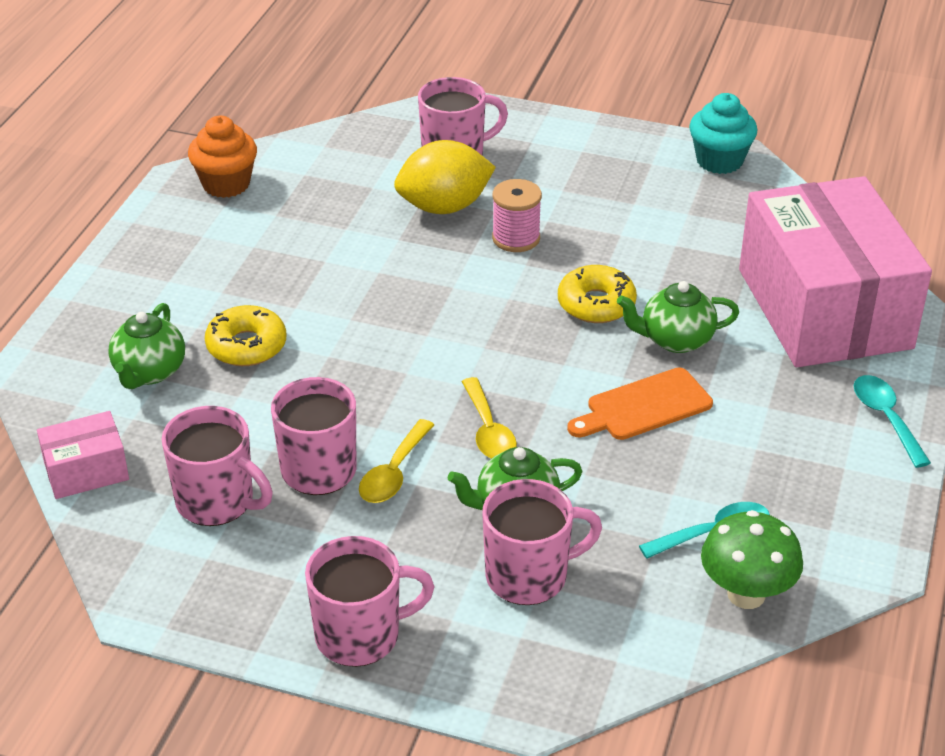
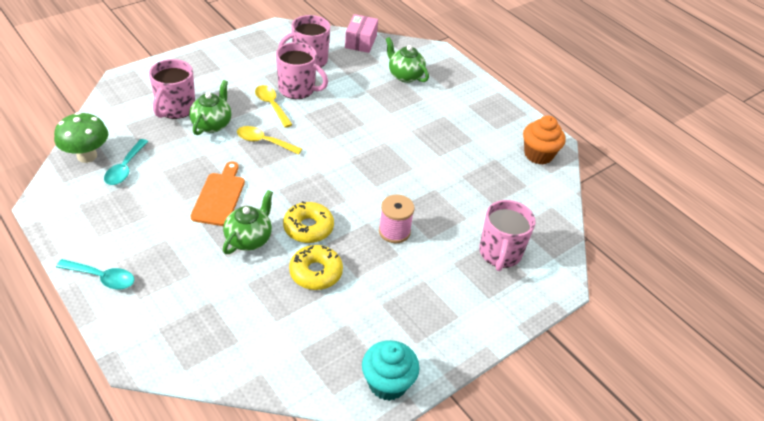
camera: 120 degrees right, 5 degrees up
(246, 346) = (396, 105): yellow donut -> yellow donut (316, 272)
(360, 635) = (204, 60): pink mug -> none
(444, 207) = (449, 220): yellow lemon -> none
(824, 308) = (201, 320): pink box -> none

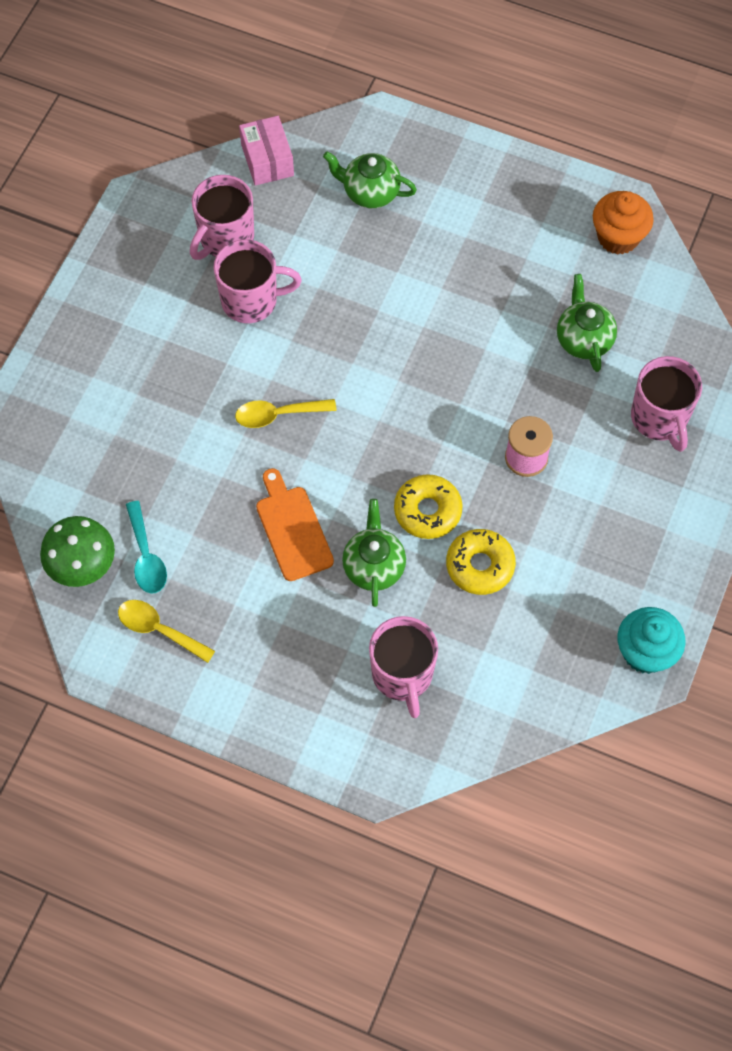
camera: 25 degrees left, 20 degrees up
(102, 278) = (257, 713): turquoise spoon -> none
(175, 109) = (124, 428): pink mug -> pink mug (402, 675)
(212, 124) = (191, 425): green teapot -> green teapot (583, 339)
(271, 105) = (239, 349): yellow spoon -> yellow spoon (159, 629)

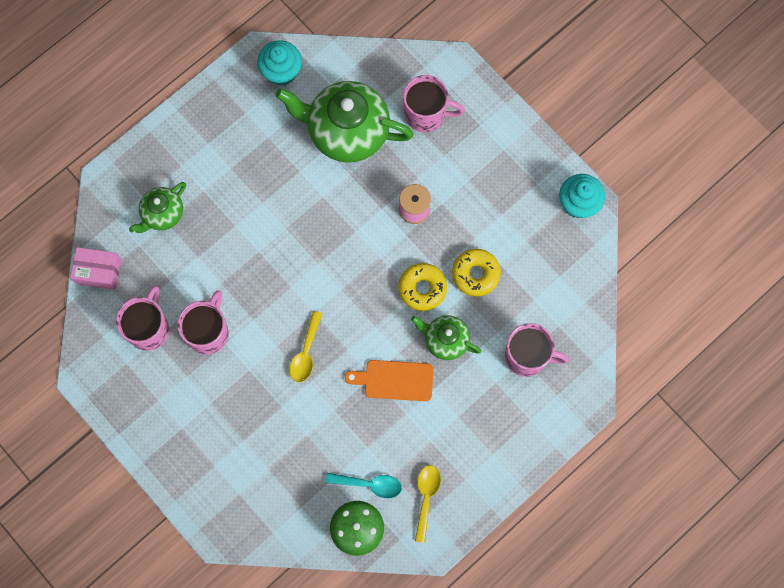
camera: 65 degrees left, 10 degrees up
(159, 629) = (426, 497): yellow spoon -> yellow spoon turned 135 degrees clockwise
(225, 238) = (149, 328): pink mug -> pink mug turned 135 degrees counterclockwise
(583, 339) = (346, 132): green teapot -> green teapot, size x1.88
(618, 237) = (281, 72): orange cupcake -> turquoise cupcake

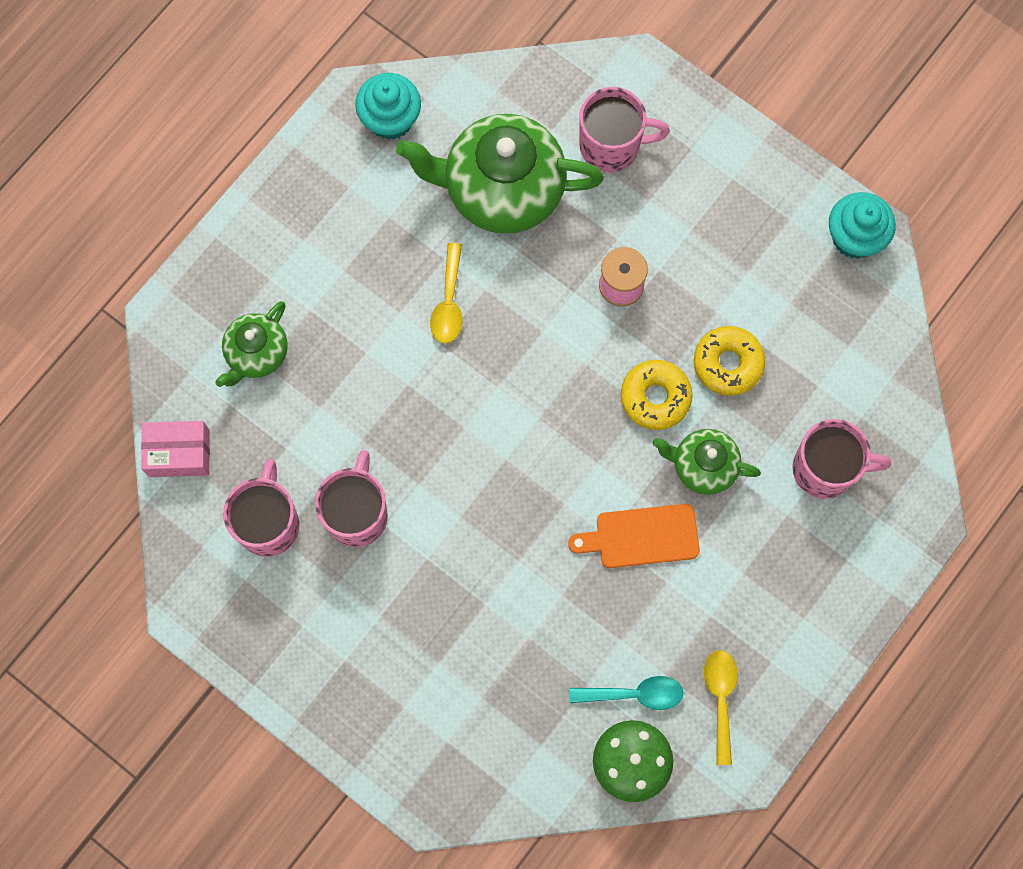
camera: 10 degrees left, 0 degrees up
(306, 353) = (505, 519): yellow spoon -> yellow spoon (449, 302)

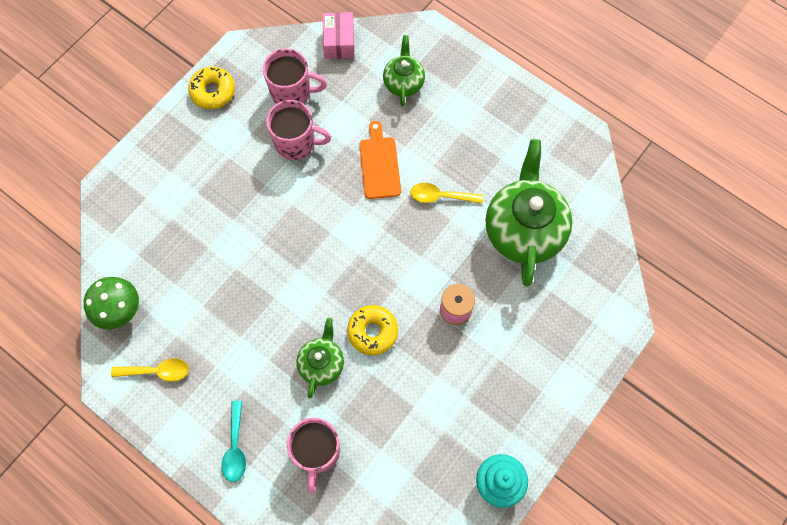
camera: 90 degrees right, 5 degrees down
(256, 354) = (403, 82): green teapot -> green teapot turned 60 degrees clockwise
(390, 119) = (571, 158): turquoise cupcake -> none
(611, 146) = (562, 304): pink mug -> none
(635, 694) = (165, 314): turquoise spoon -> turquoise spoon (235, 447)
(641, 536) = (273, 320): orange cutting board -> orange cutting board (379, 164)
(728, 363) = (397, 383): yellow donut -> yellow donut (213, 91)

